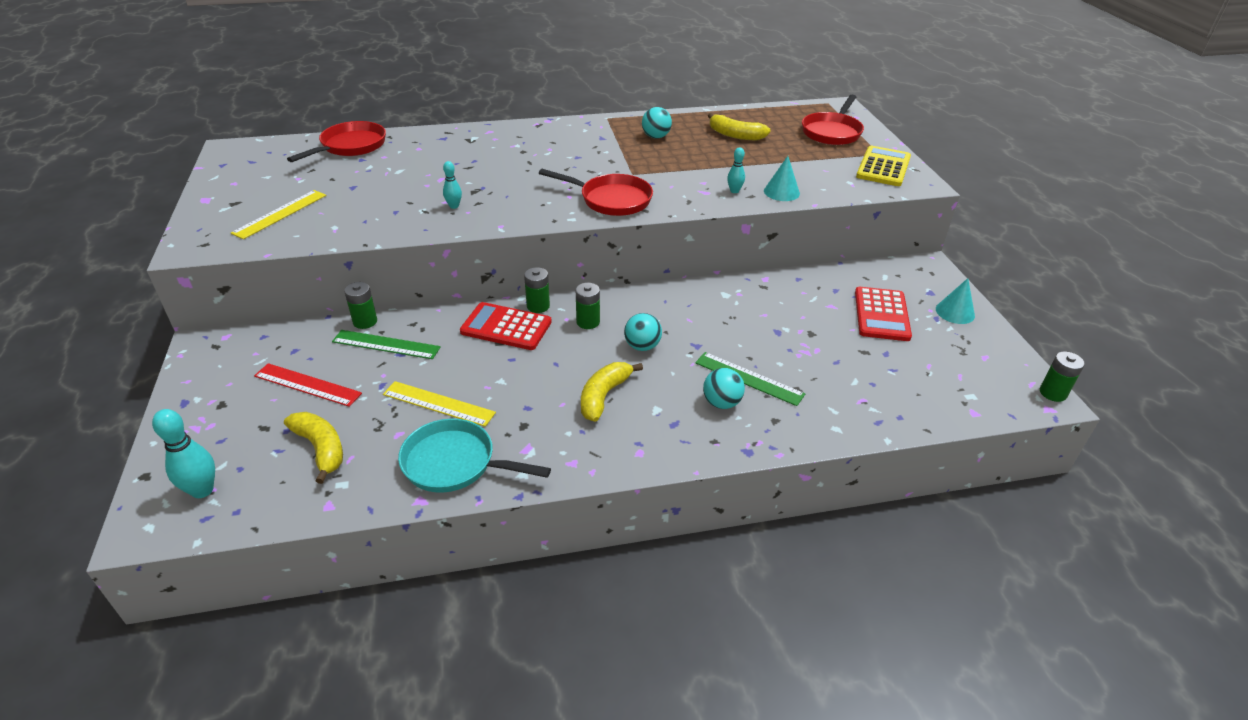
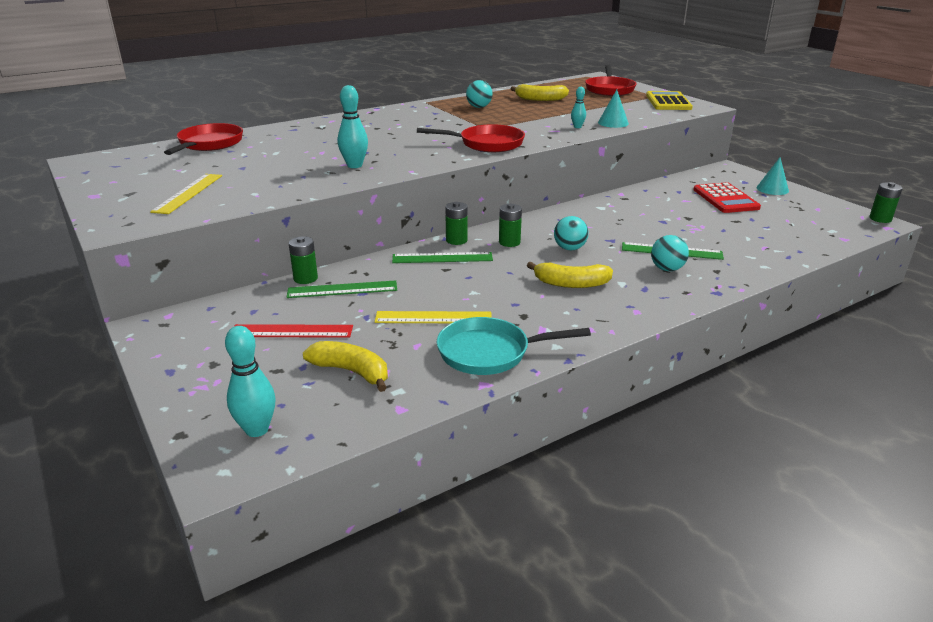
camera: 20 degrees left, 10 degrees down
(454, 206) = (354, 165): turquoise bowling pin -> turquoise bowling pin, size x1.70
(506, 327) = (442, 258): red calculator -> green ruler
(603, 396) = (571, 284): yellow banana -> yellow banana turned 90 degrees counterclockwise

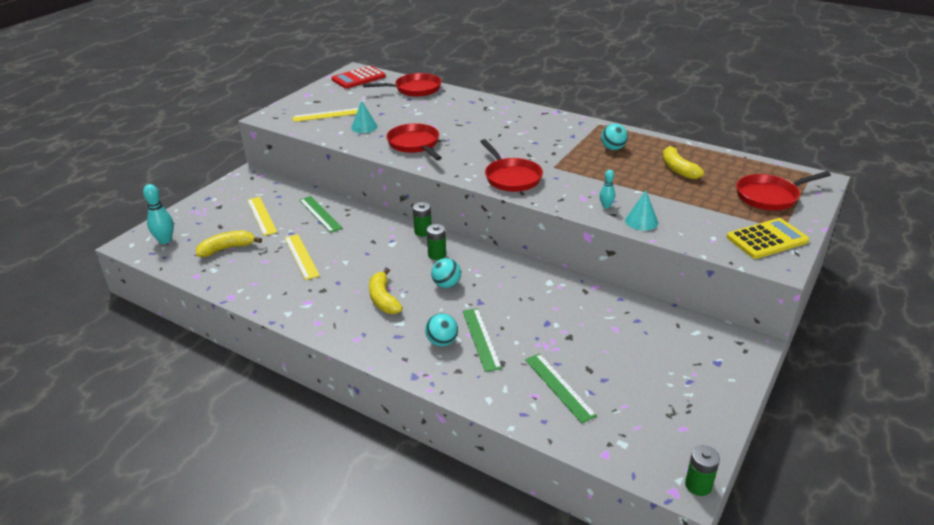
camera: 65 degrees right, 5 degrees up
(292, 331) = (262, 216): red ruler -> yellow ruler
(305, 278) = (327, 197): green battery -> none
(351, 372) = (227, 249): yellow banana -> yellow banana turned 120 degrees counterclockwise
(354, 165) = (415, 144): turquoise bowling pin -> red pan
(442, 258) = (389, 235): green ruler -> green ruler (559, 387)
(489, 352) = (268, 289): turquoise pan -> none
(725, 199) = (645, 354): red calculator -> red calculator (358, 78)
(772, 189) = (714, 386): turquoise cone -> turquoise cone (364, 127)

